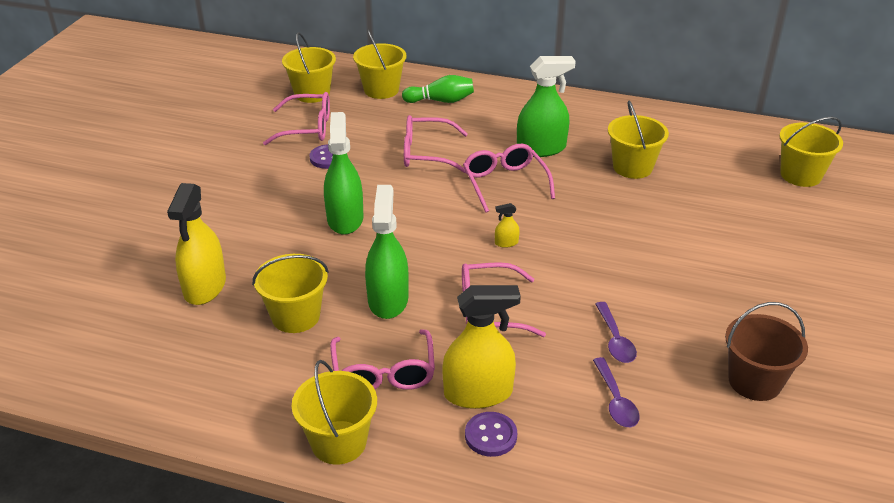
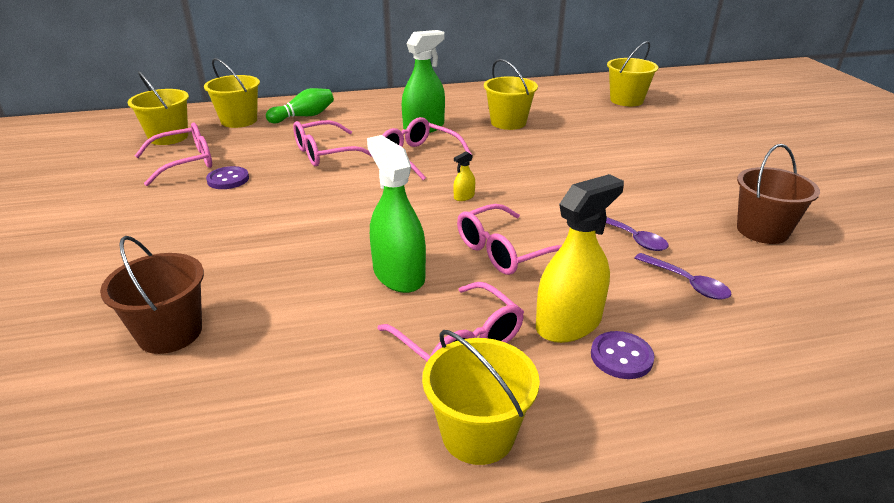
camera: 30 degrees left, 5 degrees down
(205, 287) = (170, 332): yellow spray bottle -> brown bucket
(295, 316) = (310, 324): yellow bucket -> none
(345, 219) = (290, 222): green spray bottle -> none

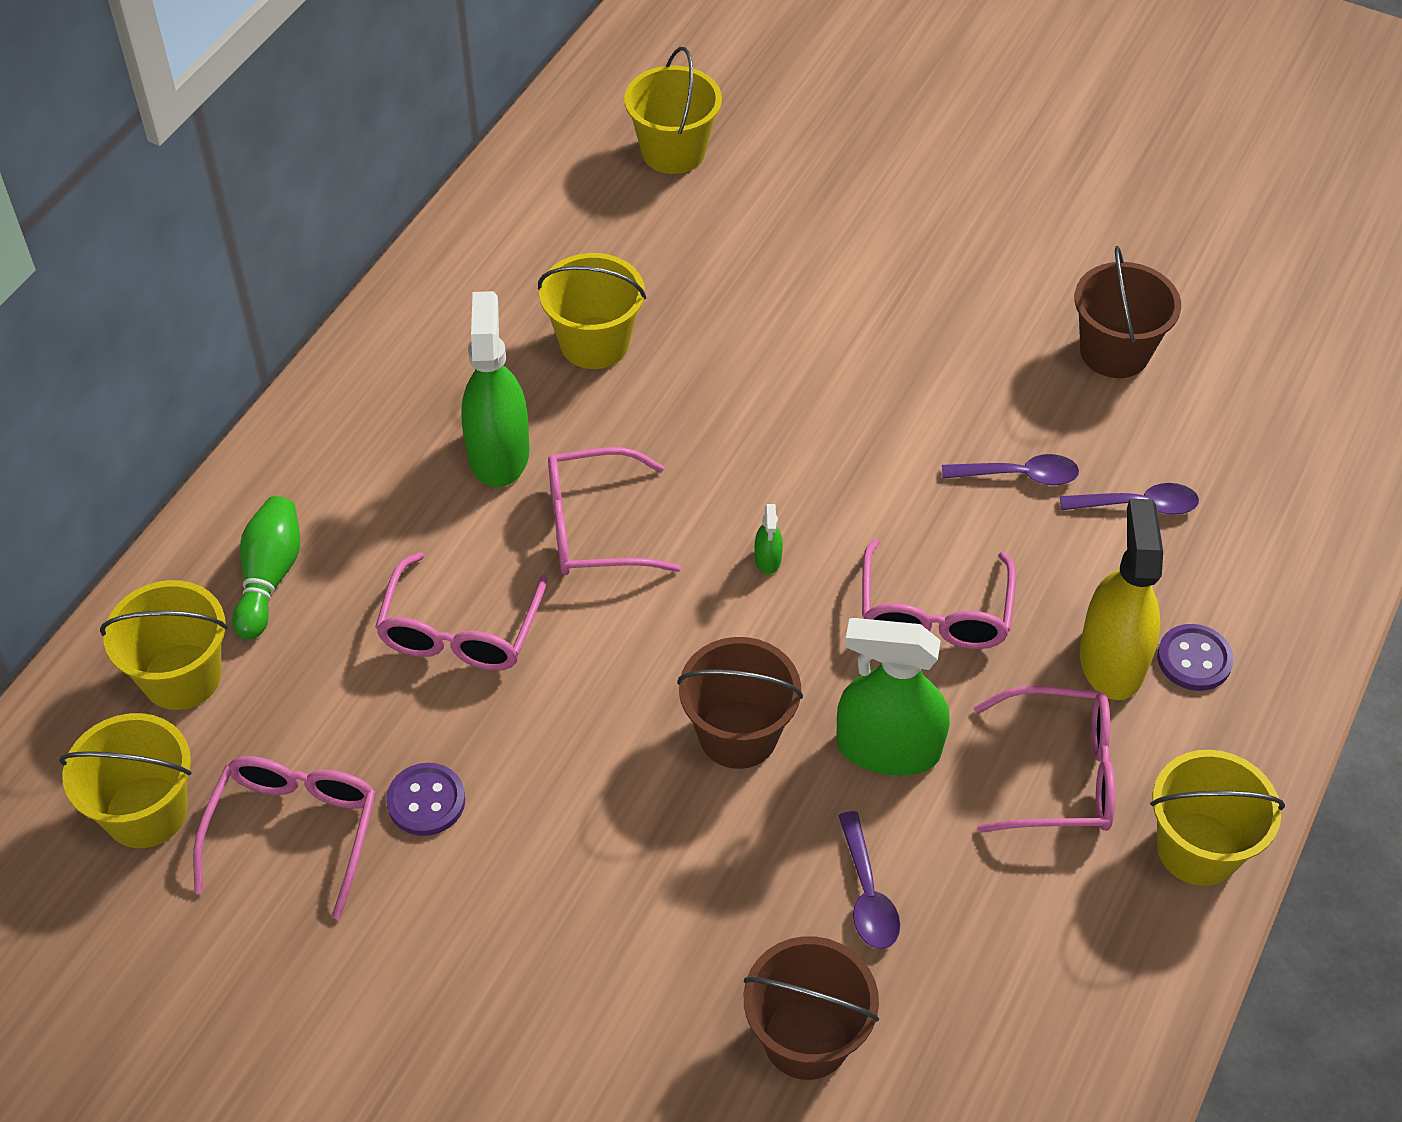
camera: 50 degrees left, 20 degrees up
(293, 310) = (867, 893): none -> purple spoon
(352, 230) = (738, 734): none -> brown bucket
(464, 197) = (767, 559): yellow spray bottle -> green spray bottle

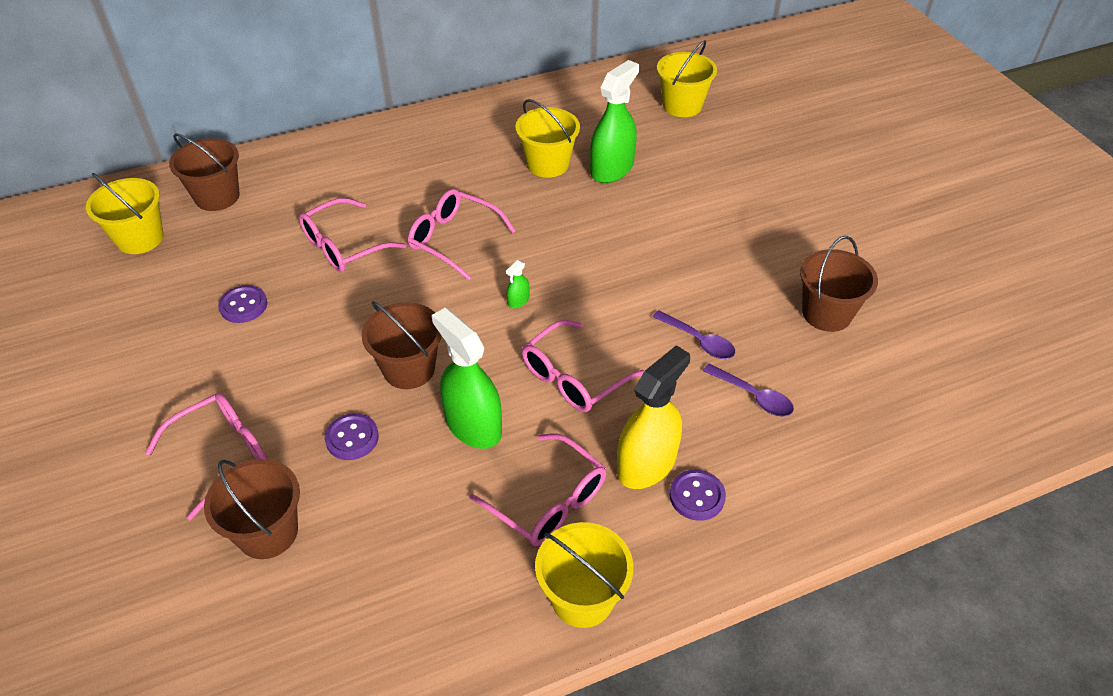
camera: 40 degrees right, 5 degrees down
(182, 676) = (217, 196): yellow bucket -> brown bucket
(269, 577) = (297, 179): green bowling pin -> none
(294, 830) = (180, 282): pink glasses -> pink glasses (223, 455)
(498, 453) = (449, 185): green spray bottle -> green spray bottle (612, 169)
(771, 863) = (352, 438): none -> purple button
(867, 893) = (379, 486): purple spoon -> none

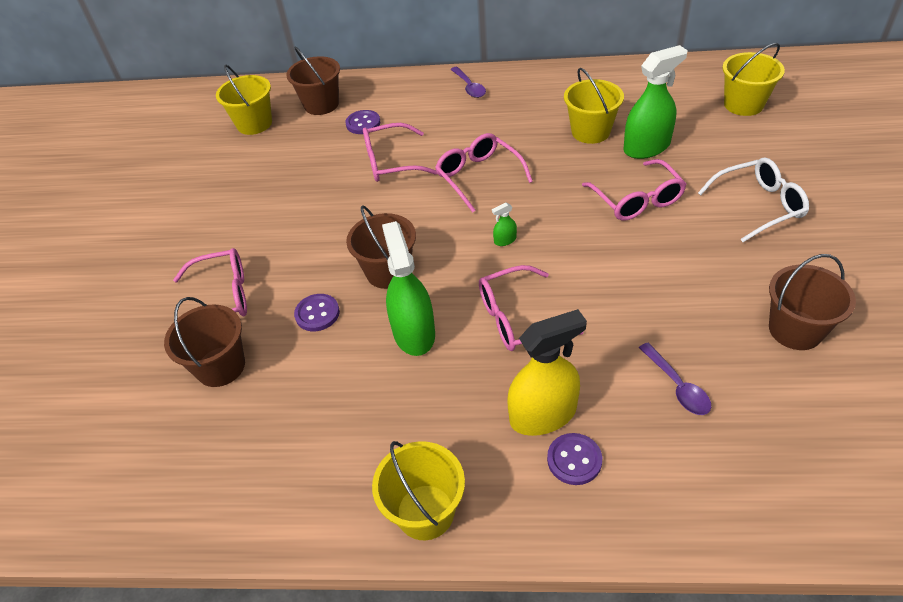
camera: 30 degrees right, 0 degrees up
(243, 305) = (296, 190): purple button -> purple button (363, 123)
(549, 502) = (441, 418): pink glasses -> pink glasses (637, 200)
(698, 341) = (649, 319): purple spoon -> purple spoon (469, 87)
(742, 204) = (759, 205): none -> white glasses

